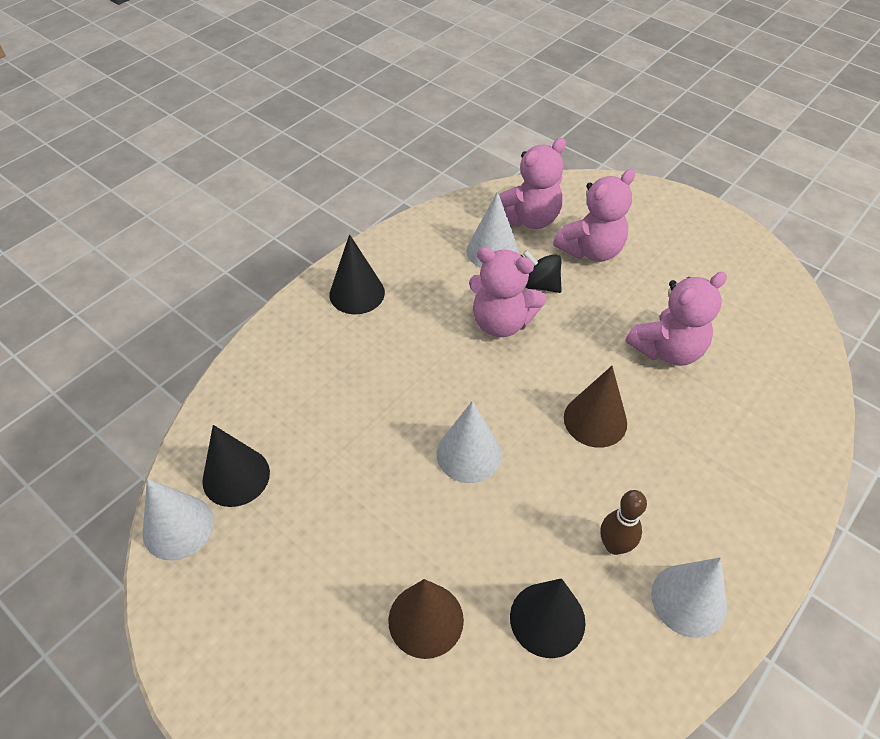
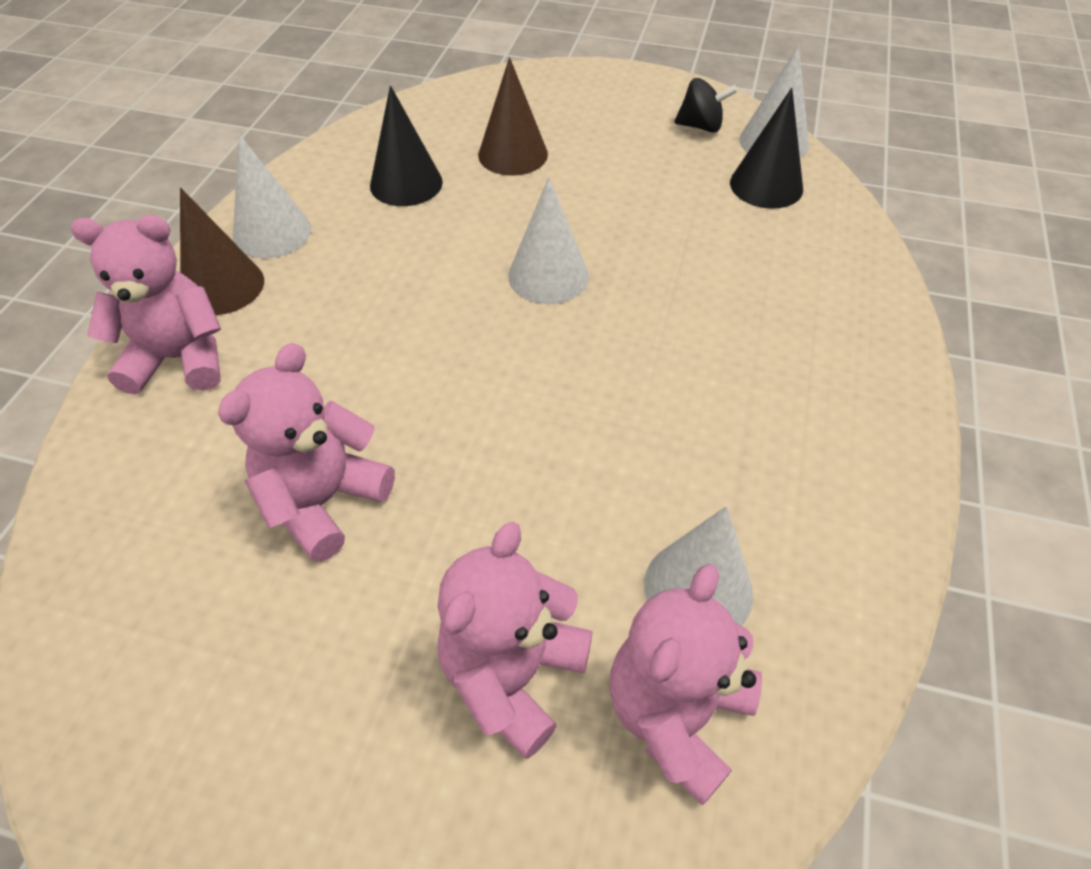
camera: 155 degrees right, 0 degrees up
(357, 293) = (844, 415): black cone -> none
(501, 322) = (602, 450): pink teddy bear -> pink teddy bear (179, 358)
(540, 285) = (574, 546): black spinning top -> black spinning top (701, 126)
(595, 420) = (410, 360): brown cone -> brown cone (222, 286)
(614, 545) = (355, 249): brown bowling pin -> none

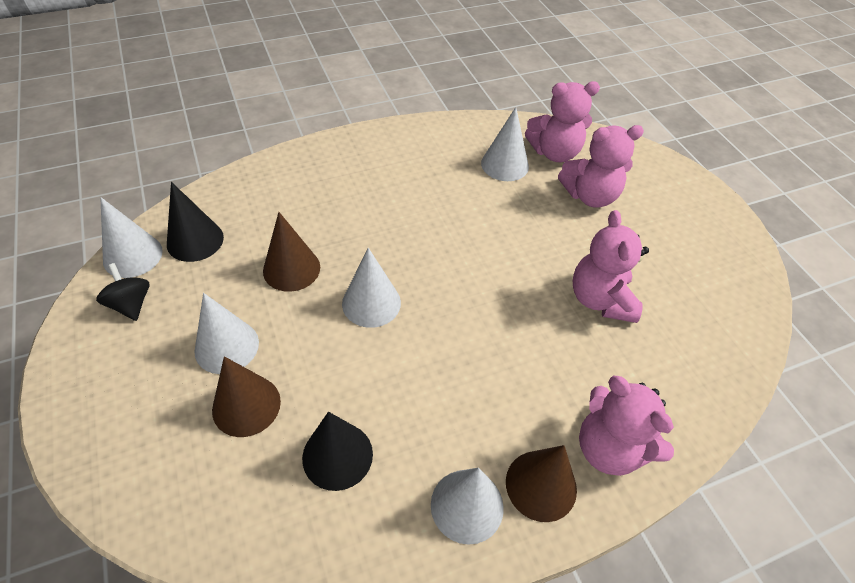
camera: 130 degrees left, 0 degrees up
(323, 501) = (600, 299): pink teddy bear -> pink teddy bear turned 90 degrees clockwise
(591, 163) = (226, 346): none -> white cone
(658, 237) = (291, 269): none -> brown cone

